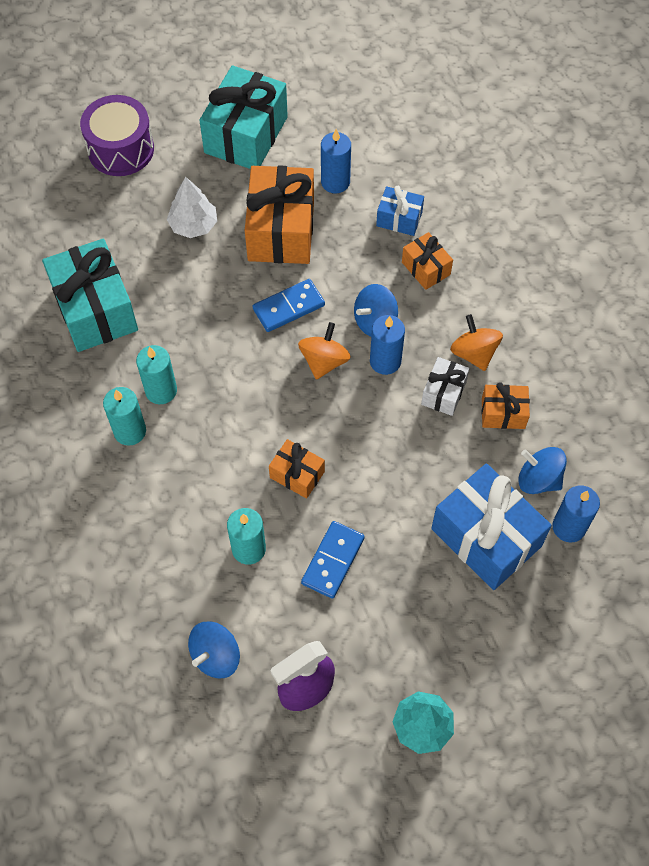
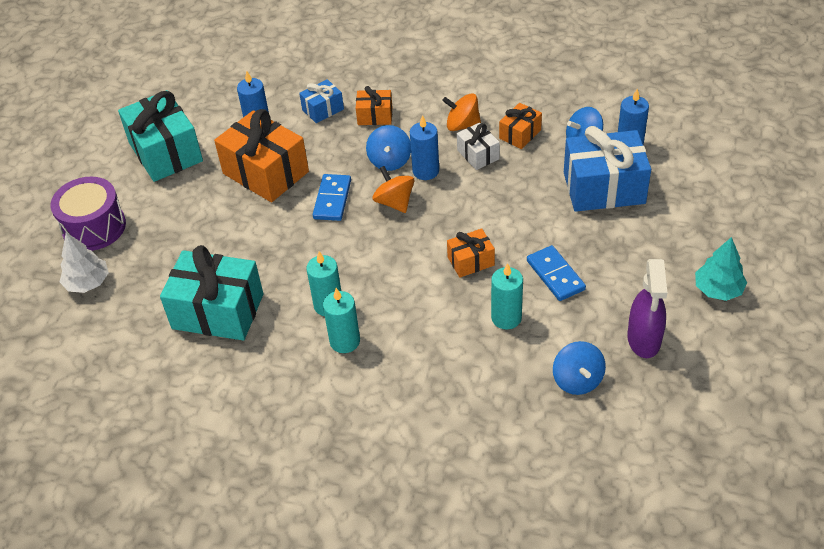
camera: 50 degrees left, 15 degrees down
(193, 225) = (208, 217): white tree -> white tree (88, 283)

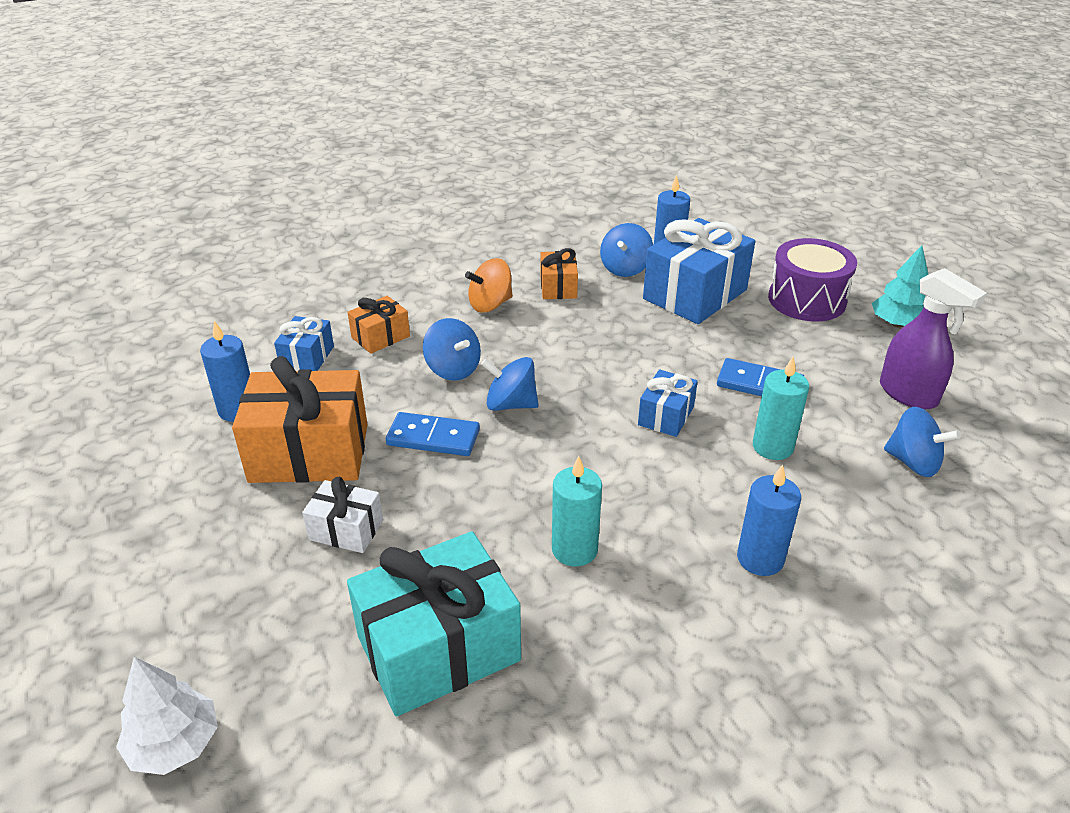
camera: 45 degrees left, 10 degrees down
(94, 227) = (101, 658): purple drum -> purple drum (806, 300)
(166, 152) = (126, 501): turquoise gift -> none
(332, 199) = (433, 438): blue domino -> blue domino turned 45 degrees counterclockwise
(345, 341) = (646, 576): turquoise candle -> none
(394, 202) = (510, 404): orange spinning top -> blue spinning top
(425, 171) = (506, 360): blue candle -> blue candle (760, 558)
(471, 261) = (666, 416): orange gift -> blue gift
(478, 154) = (540, 321): white gift -> white gift (346, 530)

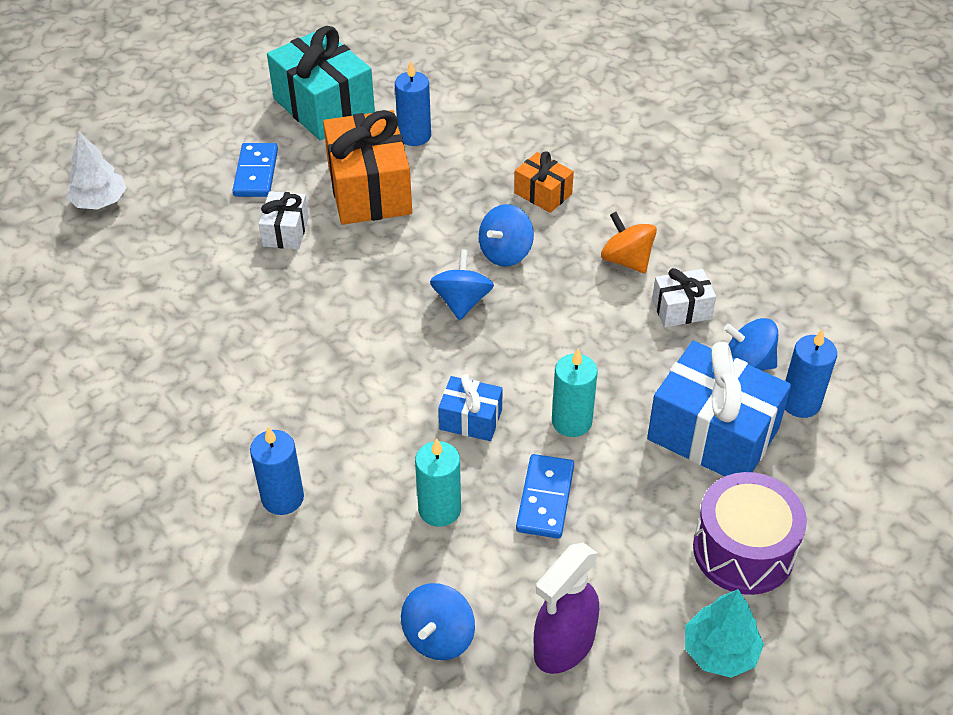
camera: 80 degrees right, 10 degrees up
(307, 357) = (496, 155): blue gift -> none
(433, 438) = (403, 258): blue domino -> blue domino (256, 173)
(438, 648) = (175, 306): turquoise gift -> turquoise gift (323, 106)
(558, 287) = (681, 309): orange gift -> white gift
(574, 549) = (279, 369): turquoise candle -> turquoise candle (571, 421)

